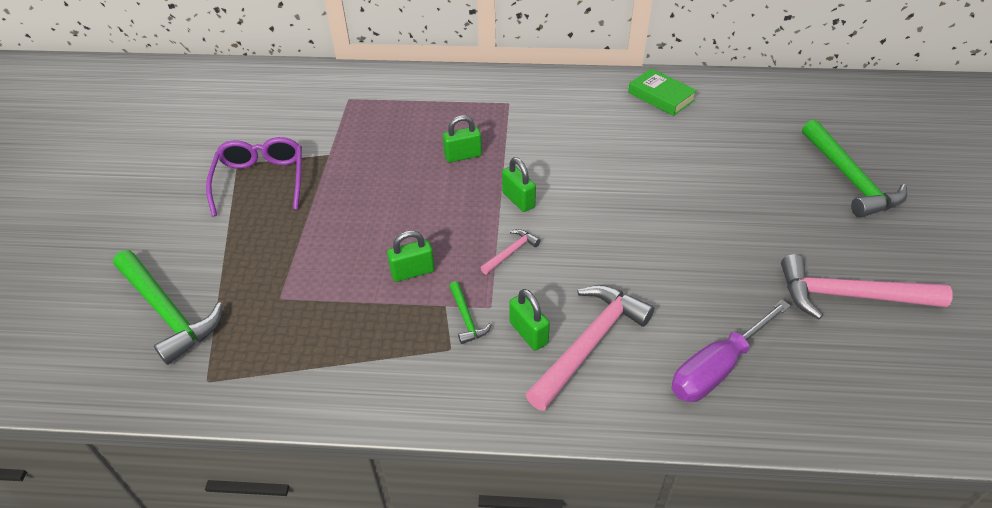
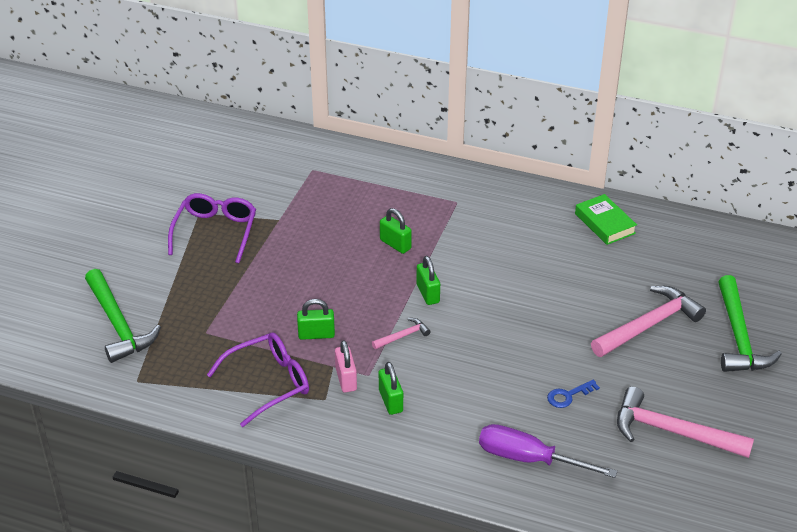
camera: 15 degrees right, 5 degrees down
(375, 345) = (268, 383): none -> purple glasses
(463, 156) = (395, 244): green padlock -> green padlock turned 45 degrees clockwise
(466, 318) = (346, 379): green hammer -> pink padlock
(590, 344) = (436, 419): pink hammer -> pink hammer (649, 325)
(717, 367) = (529, 459): purple screwdriver -> purple screwdriver turned 45 degrees clockwise
(719, 280) = (568, 396): none -> blue key

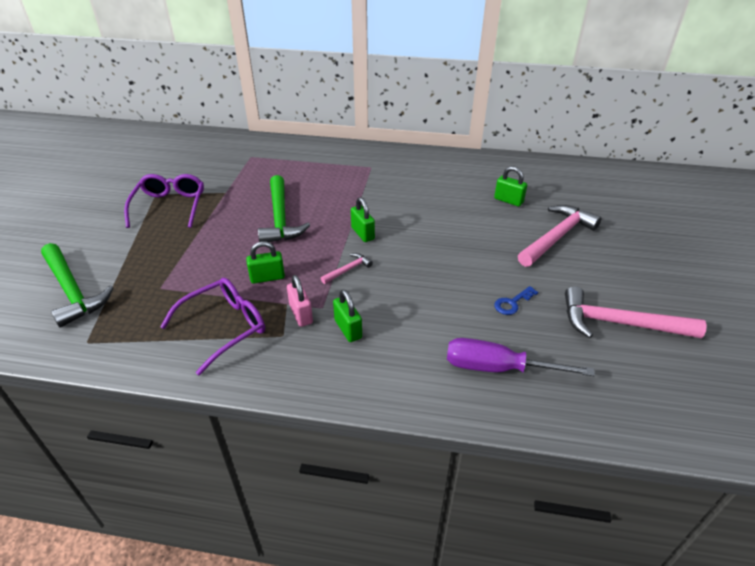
camera: 10 degrees left, 0 degrees up
(395, 244) = (327, 200): green padlock -> green padlock (508, 200)
(604, 223) = (490, 170): green book -> none
(738, 337) = (633, 238): green hammer -> green hammer (280, 218)

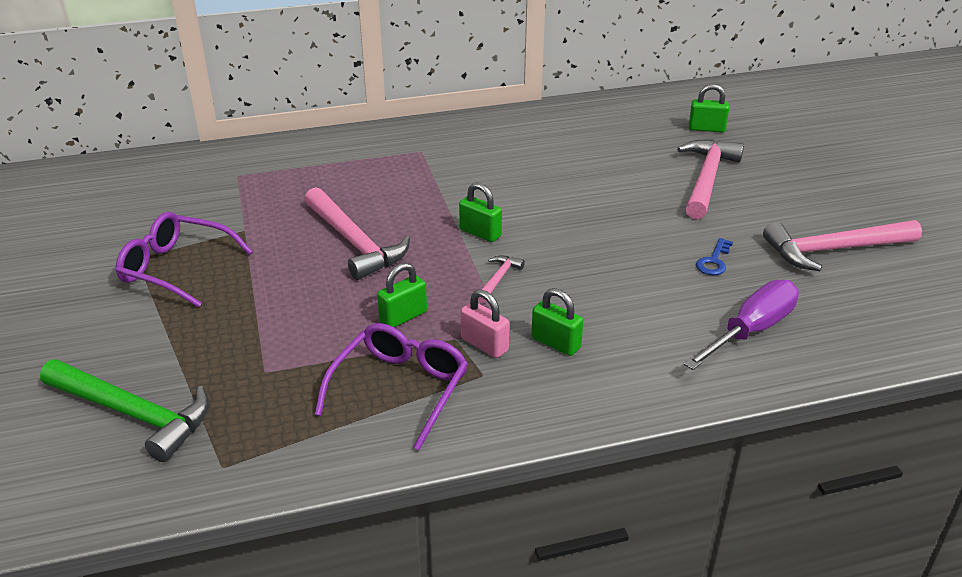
camera: 25 degrees left, 5 degrees down
(170, 206) = (176, 268): purple glasses -> purple glasses turned 45 degrees counterclockwise
(280, 218) = (354, 243): green hammer -> pink hammer
(498, 368) = (750, 331): purple screwdriver -> purple screwdriver turned 150 degrees clockwise
(508, 200) = (622, 152): green padlock -> green padlock (706, 129)

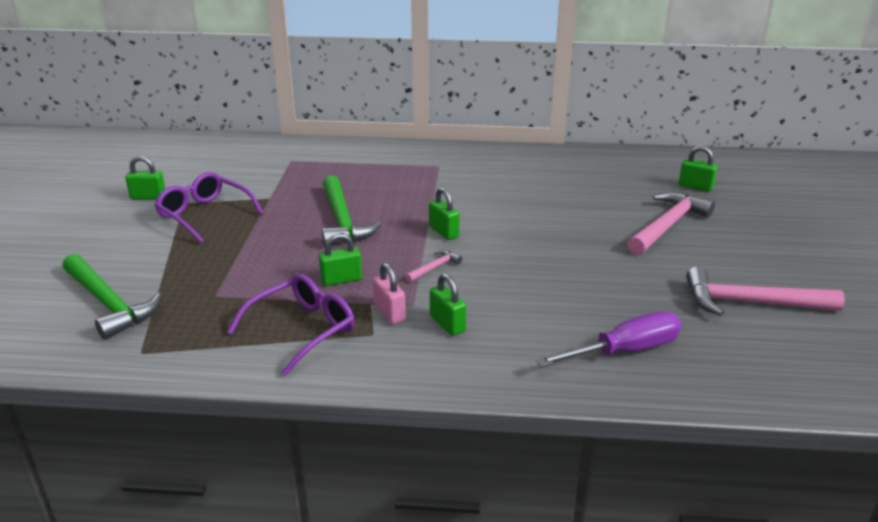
camera: 20 degrees right, 5 degrees down
(82, 259) = (148, 197): none -> green padlock
(354, 243) = (342, 221): pink hammer -> green hammer
(714, 261) = (629, 290): blue key -> none

